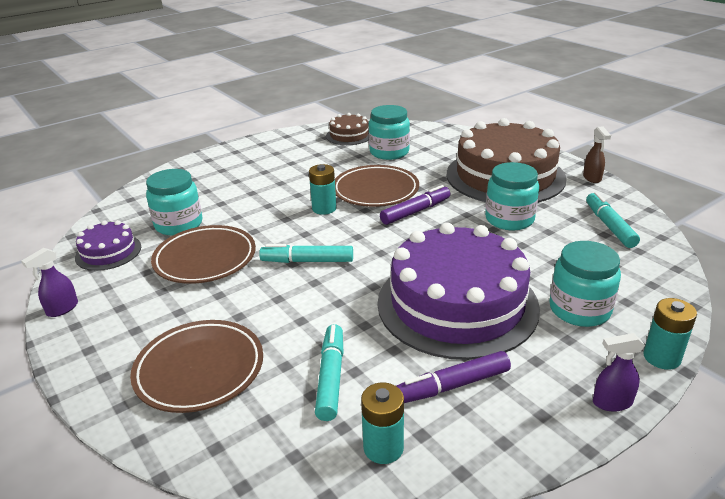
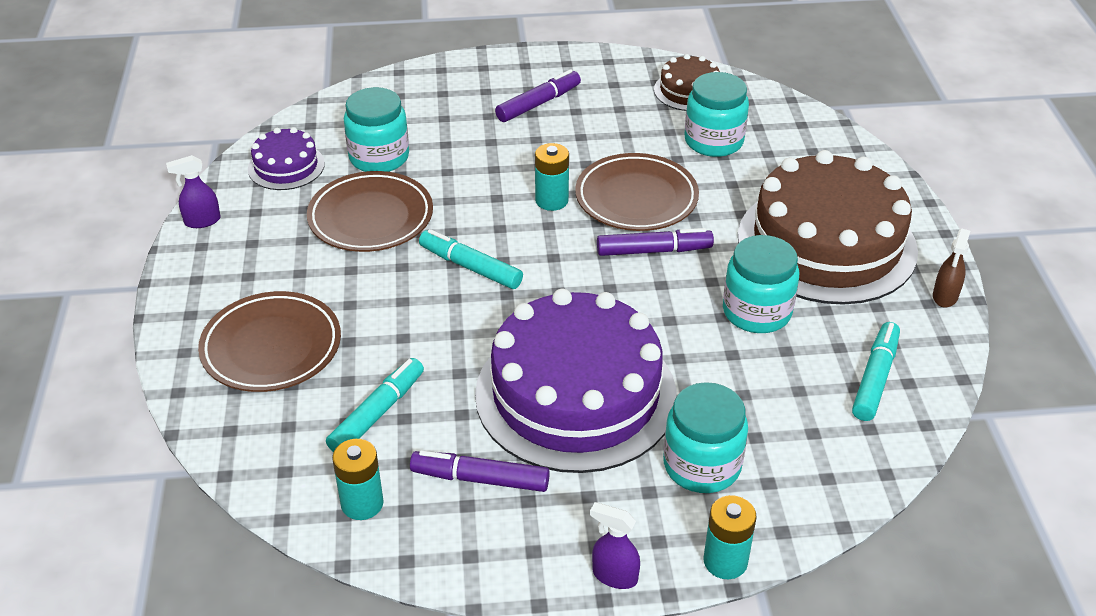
camera: 30 degrees right, 10 degrees up
(263, 166) = (538, 104): none -> purple marker

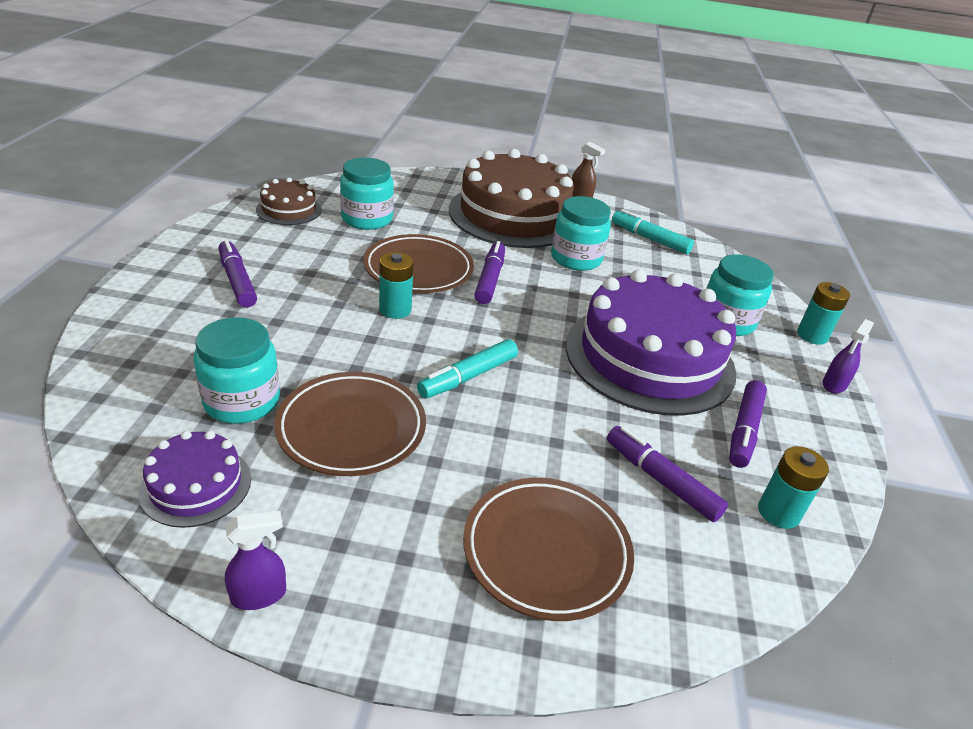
camera: 80 degrees left, 5 degrees down
(202, 221) = (259, 595): purple spray bottle -> purple spray bottle turned 105 degrees counterclockwise
(377, 413) = (661, 480): turquoise marker -> purple marker

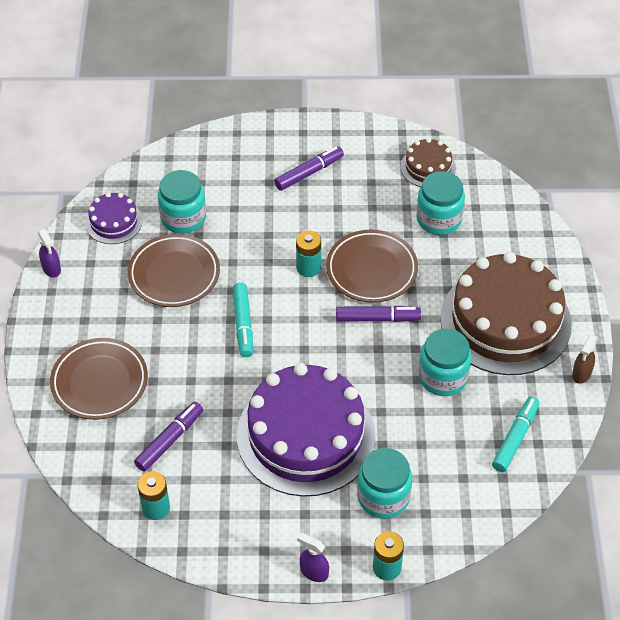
camera: 85 degrees right, 15 degrees up
(468, 377) = (243, 324): turquoise marker -> turquoise marker turned 135 degrees counterclockwise
(744, 430) = (234, 496): purple marker -> none

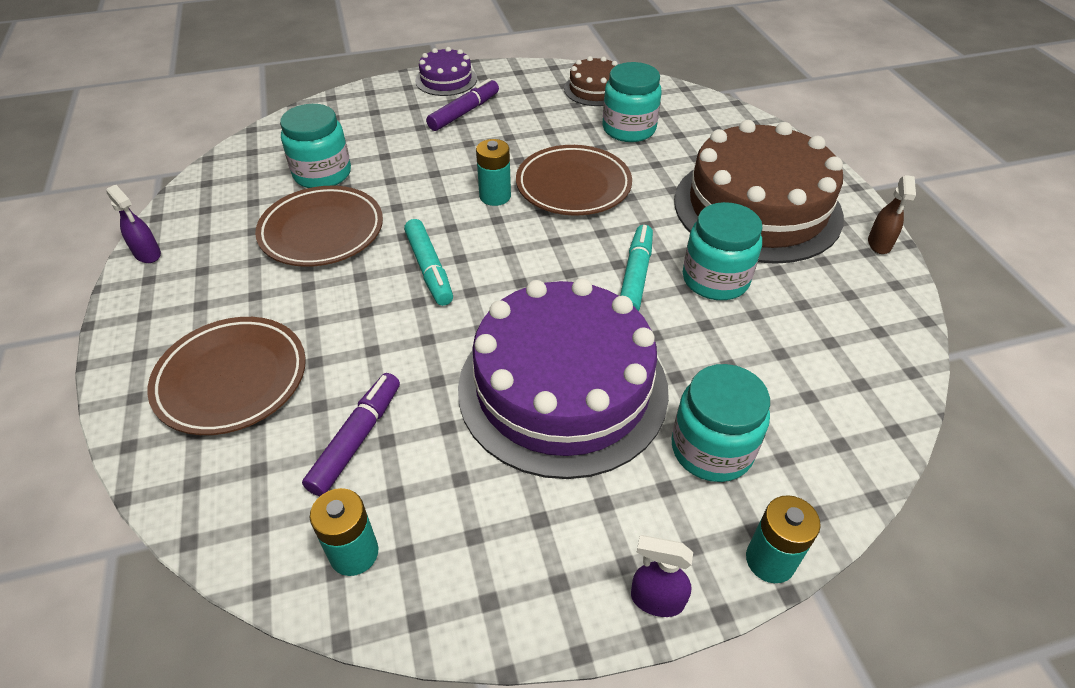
camera: 15 degrees left, 5 degrees down
(114, 222) = (231, 192): purple cake -> purple cake (446, 80)
(377, 318) = (602, 232): purple marker -> none
(515, 438) = (847, 331): turquoise marker -> turquoise marker (635, 276)

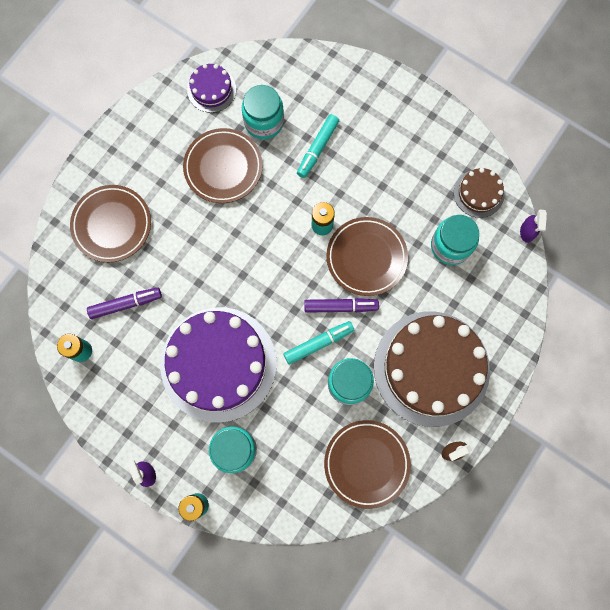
camera: 50 degrees right, 30 degrees up
(148, 254) = (143, 107): purple spray bottle -> purple spray bottle (527, 232)
(429, 269) = (241, 242): turquoise marker -> turquoise marker (317, 148)
(446, 80) = (409, 98): purple cake -> purple cake (211, 89)
(464, 112) = (384, 140): purple marker -> purple marker (340, 306)
(842, 322) = (366, 463): none -> brown plate

